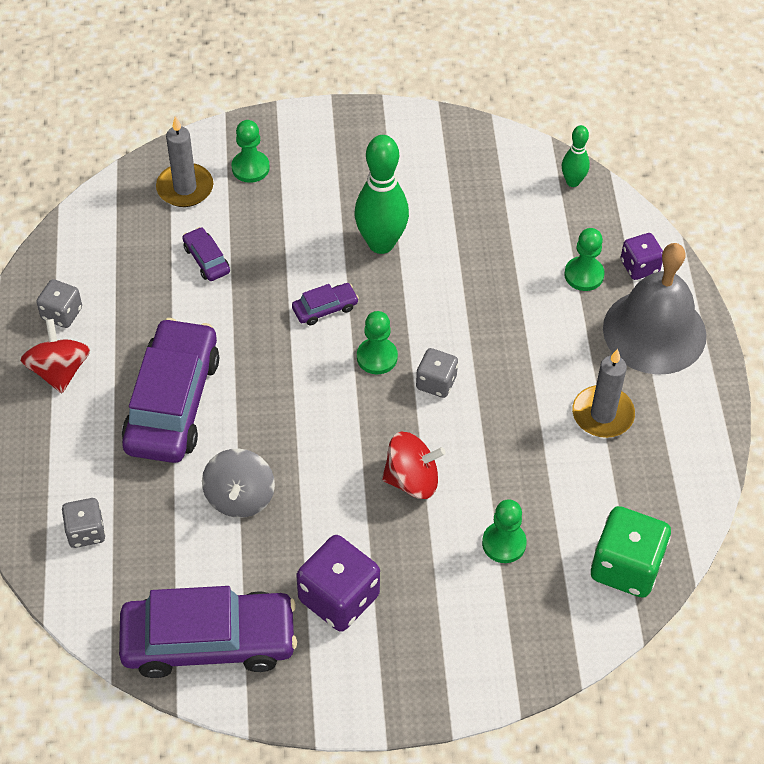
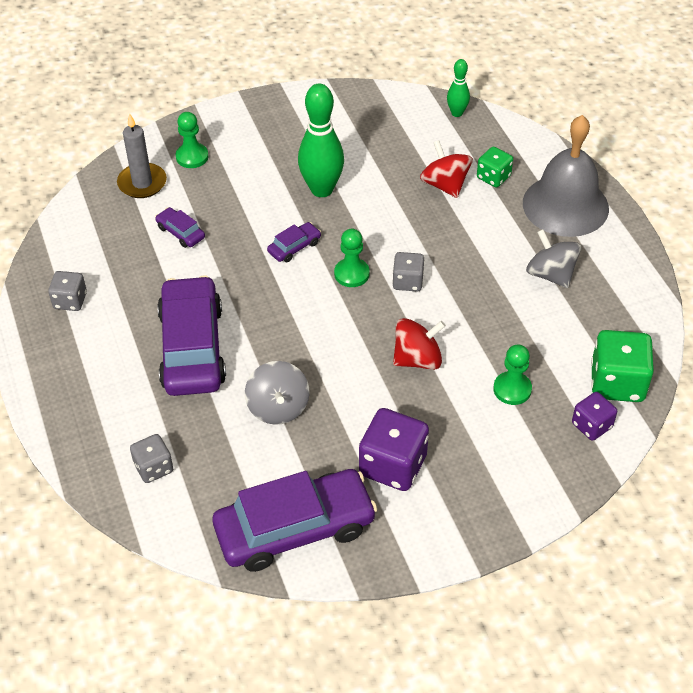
camera: 15 degrees left, 5 degrees down
(59, 371) = (84, 346): red spinning top -> red spinning top (445, 185)
(584, 275) = (493, 177): green pawn -> green dice
(602, 414) = (550, 274): grey candle -> grey spinning top
(639, 266) = (534, 162): purple dice -> purple dice (591, 425)

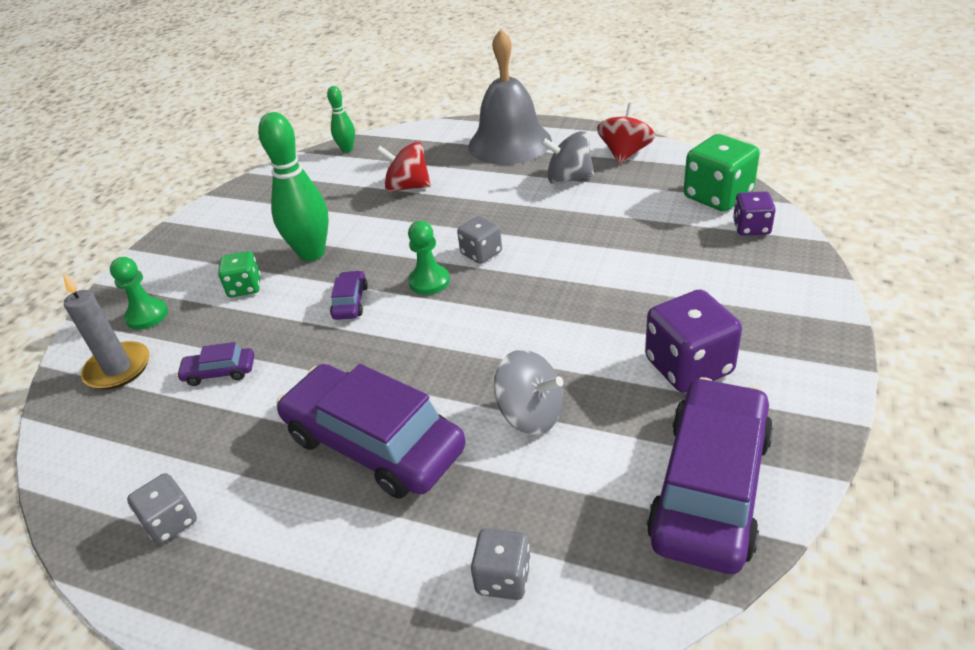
camera: 45 degrees left, 10 degrees down
(417, 359) = (575, 289): red spinning top -> red spinning top (625, 153)
(493, 177) = (435, 161): green dice -> green dice (245, 287)
(512, 389) = (669, 251): green pawn -> none

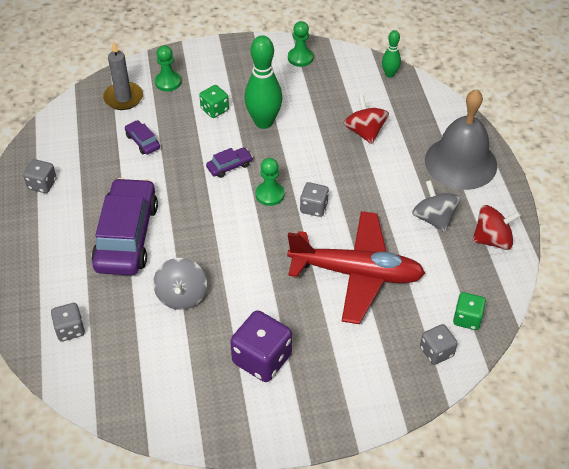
camera: 55 degrees right, 10 degrees up
(249, 198) = (300, 58): none -> green pawn
(604, 250) = (356, 273): none -> red plane
(710, 487) = (168, 399): purple car -> none
(717, 196) = (467, 318): green dice -> green dice, size x0.59
(751, 228) = (436, 352): purple dice -> grey dice

